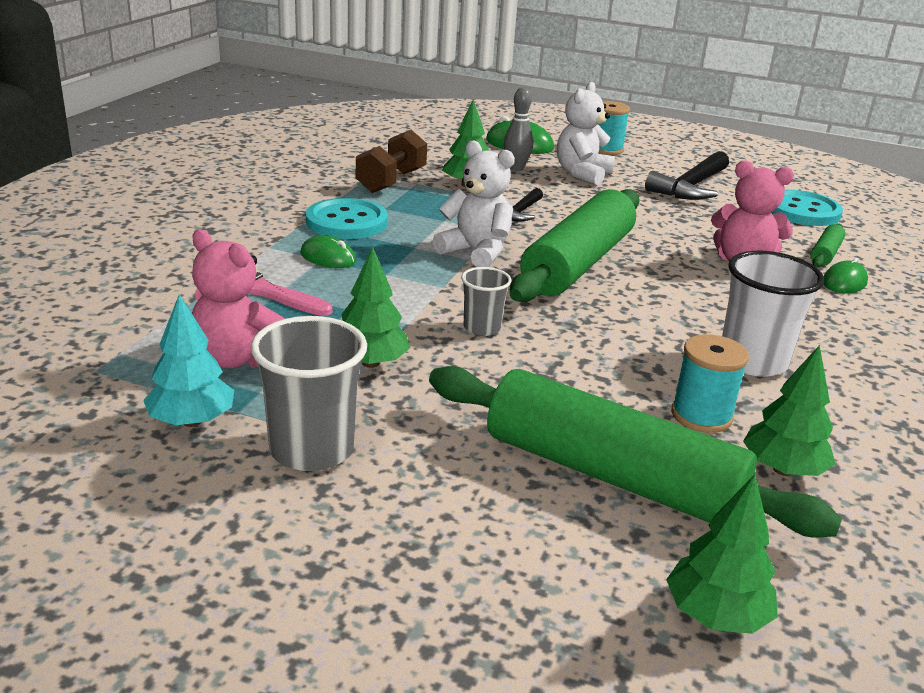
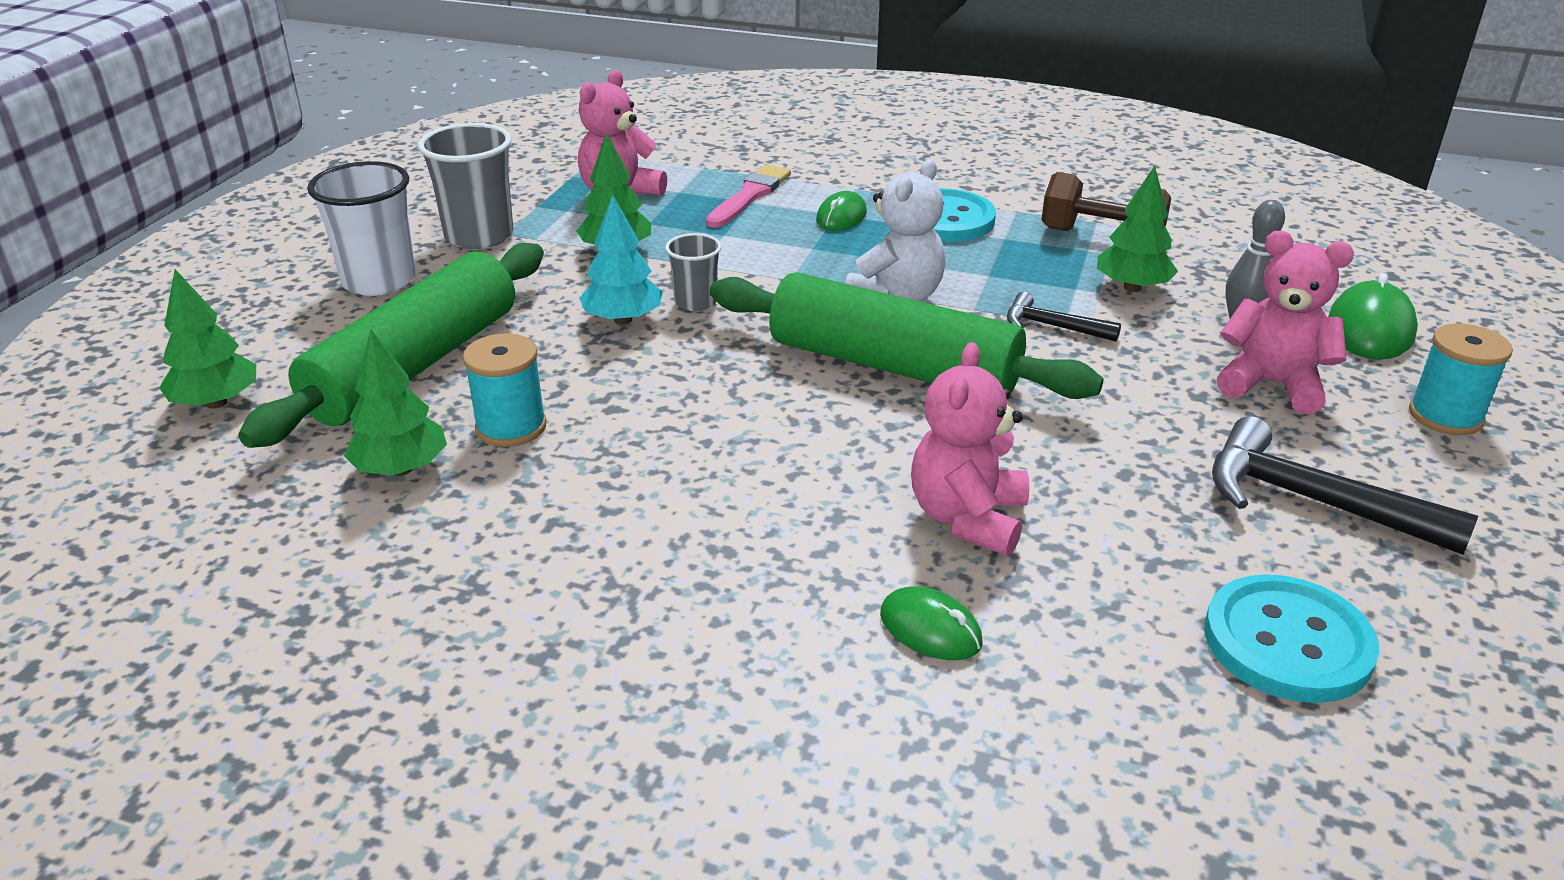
camera: 90 degrees right, 5 degrees up
(192, 421) = (524, 192): turquoise tree -> turquoise tree (623, 320)
(582, 174) = (1272, 384): white teddy bear -> pink teddy bear
(753, 361) = (636, 482): white cup -> white cup (379, 281)
(825, 254) = (1057, 631): green rolling pin -> none

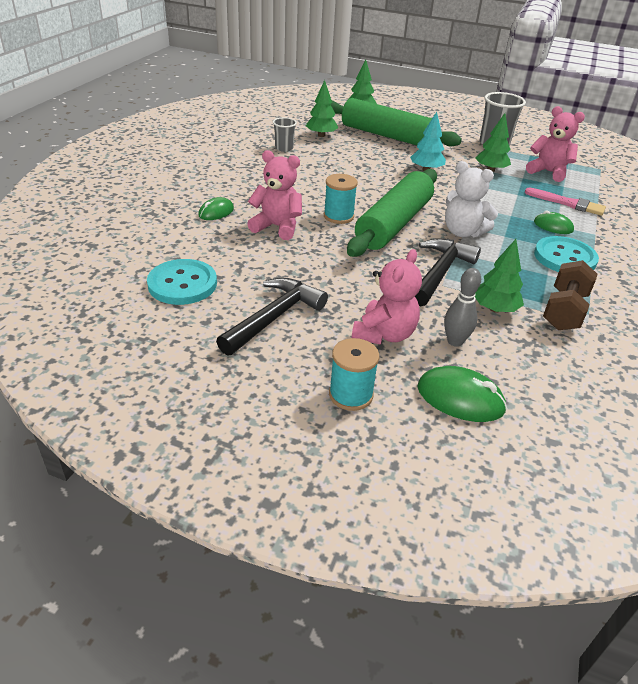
camera: 90 degrees right, 5 degrees up
(379, 281) = (448, 128): white cup -> none
(511, 427) = (345, 150): turquoise spool -> turquoise spool (338, 216)
(695, 302) = (445, 184): grey cup -> grey cup (284, 148)
(1052, 326) = (440, 273): black hammer -> black hammer, size x1.77

